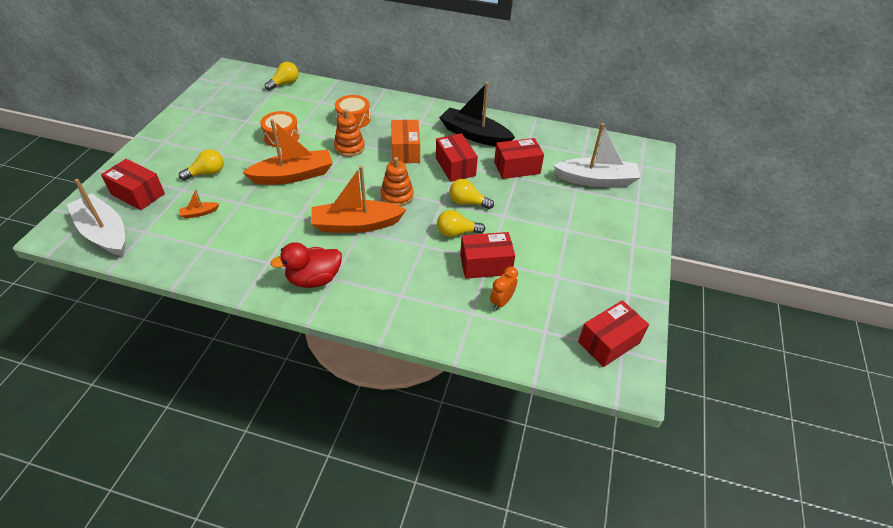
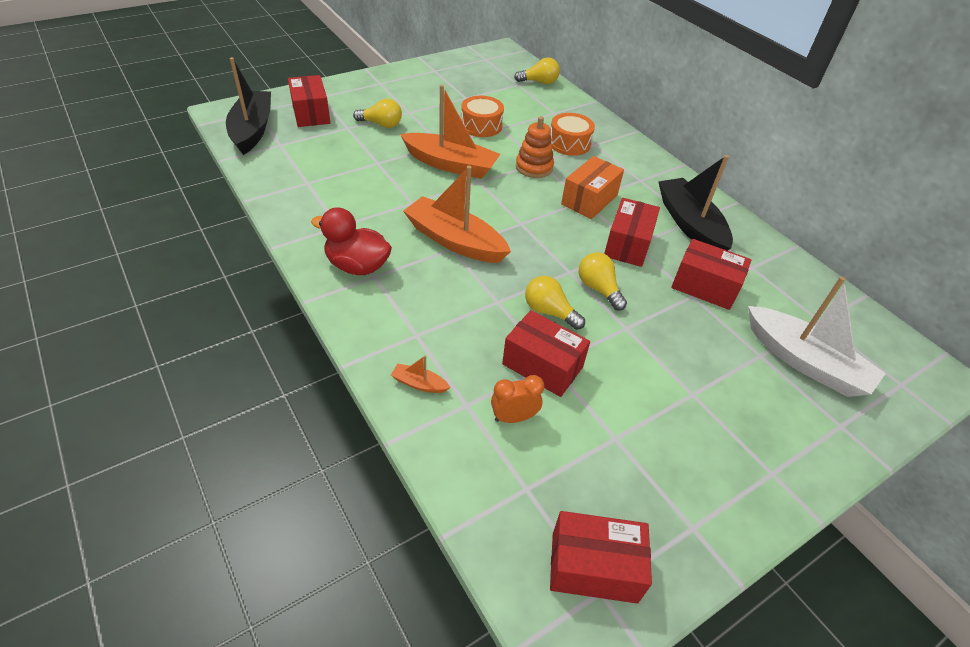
camera: 40 degrees right, 0 degrees up
(104, 233) = (252, 130): white boat -> black boat
(199, 213) = (336, 153): orange boat -> orange boat (419, 384)
(397, 196) = (528, 238): orange stacking toy -> none

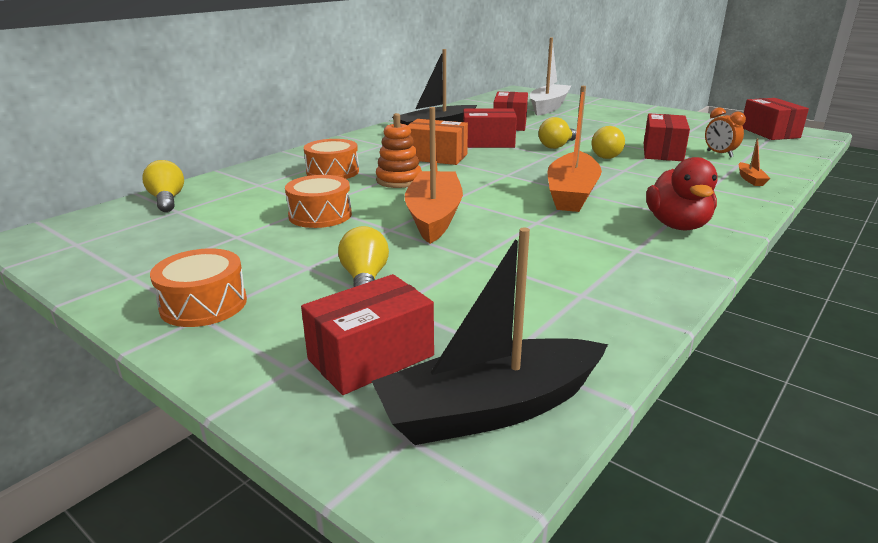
camera: 105 degrees left, 20 degrees down
(391, 84) = (204, 304): none -> orange drum

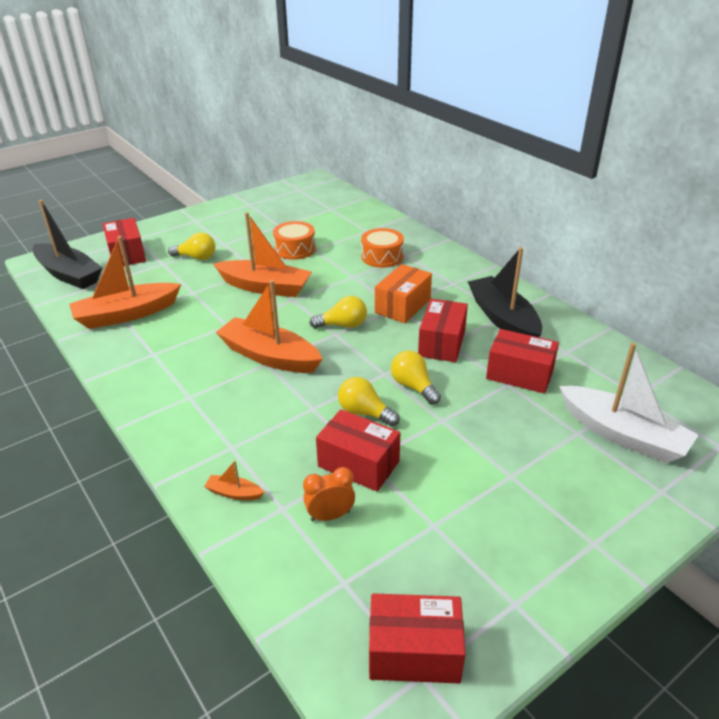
camera: 105 degrees right, 10 degrees up
(167, 200) = (351, 205): yellow light bulb -> yellow light bulb (343, 325)
(204, 304) = (206, 220): orange drum -> none
(399, 180) = (347, 282): orange stacking toy -> none
(490, 409) = (69, 274): black boat -> black boat turned 135 degrees clockwise
(572, 293) = (126, 314): none -> orange boat
(677, 225) = (172, 389): red duck -> none

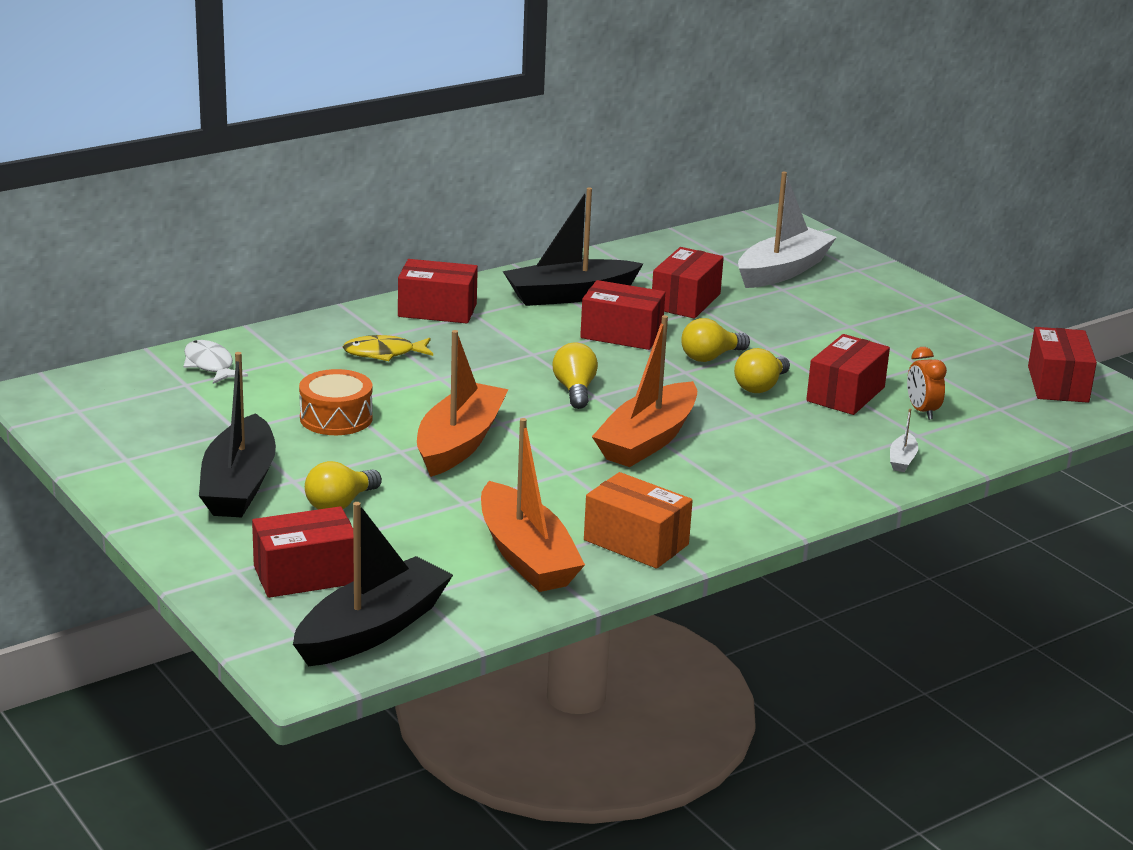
camera: 90 degrees left, 10 degrees down
(196, 257) = (340, 504): yellow light bulb -> yellow light bulb turned 150 degrees counterclockwise
(220, 231) = (239, 485): none -> black boat
(234, 493) = (902, 460): orange boat -> white boat
(354, 212) = (210, 365): none -> white fish
(382, 257) = (383, 353): orange drum -> yellow fish
(403, 306) = (530, 350): orange box -> orange box (636, 542)
(453, 270) = (437, 310): none -> red box

